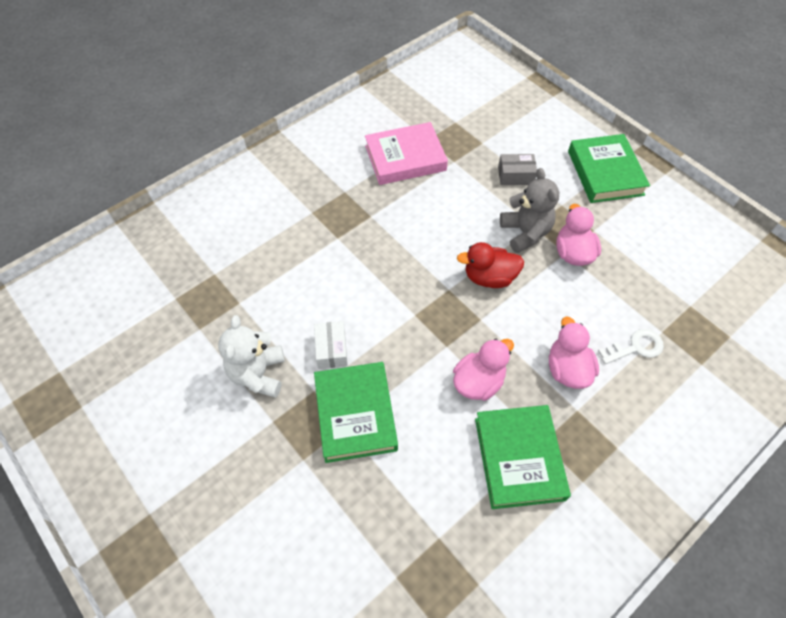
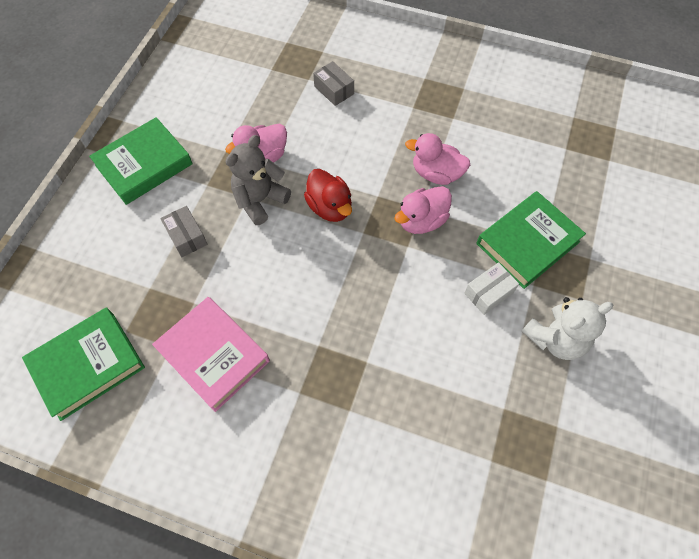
camera: 120 degrees left, 5 degrees up
(519, 458) = (476, 127): green book -> green book (88, 365)
(567, 369) = (383, 123): pink duck -> pink duck (421, 221)
(636, 347) = (334, 90): white key -> grey box

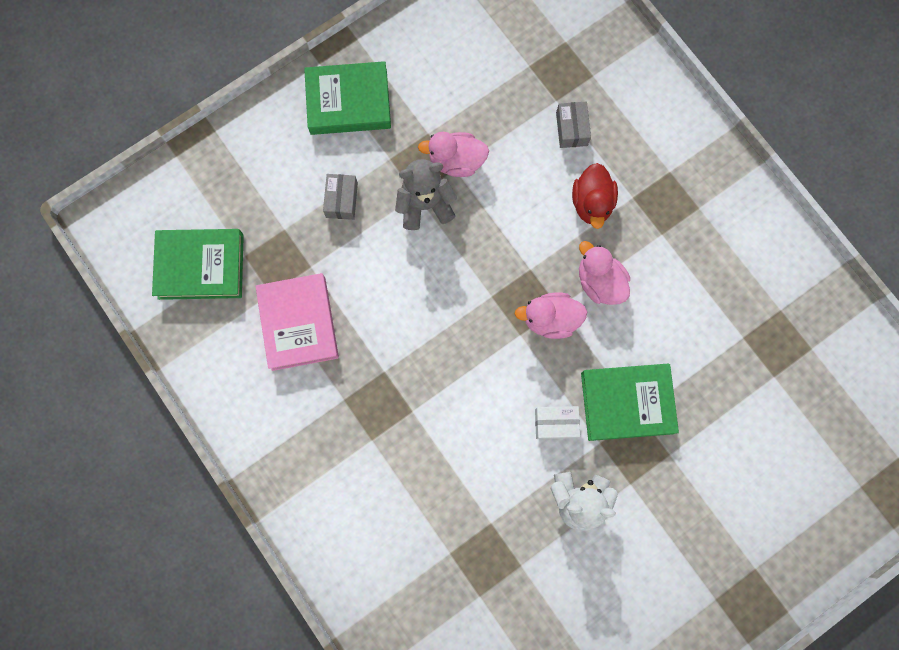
camera: 35 degrees right, 15 degrees up
(330, 207) = (480, 252): red duck -> red duck (591, 203)

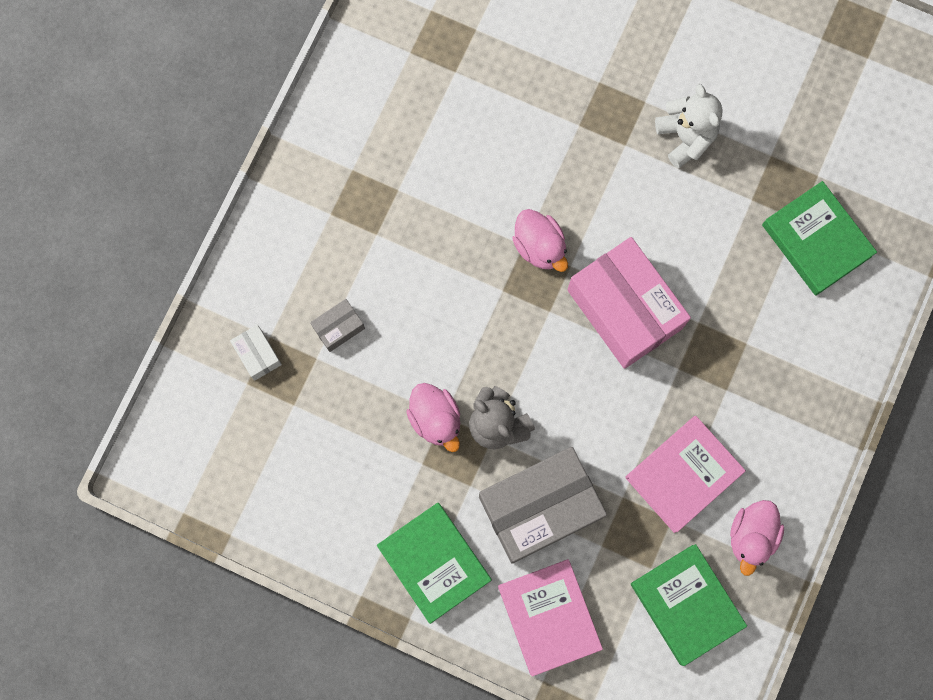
camera: 120 degrees left, 0 degrees up
(257, 160) = (549, 617): none -> pink book
(342, 200) = (540, 507): grey box -> grey box, size x2.32
(458, 357) = (624, 309): none -> pink box
(555, 423) = (631, 191): white box -> white box (257, 354)
(591, 203) = (404, 269): red duck -> none
(599, 282) = (478, 222): pink duck -> pink duck (751, 536)
(627, 403) = (575, 140): green book -> green book (816, 241)

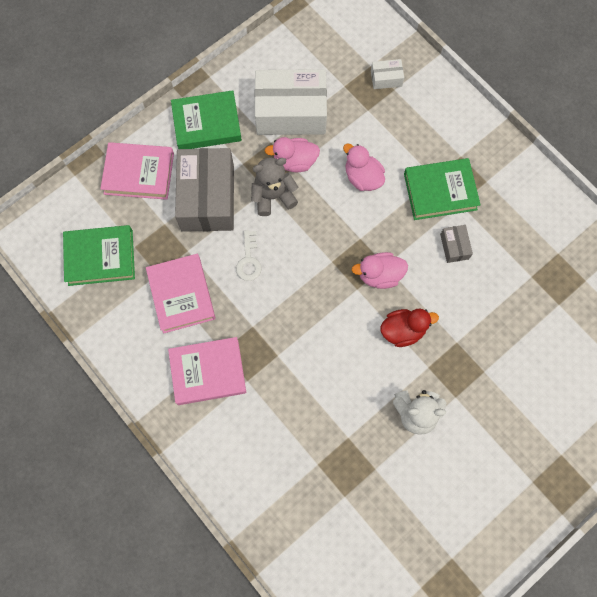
camera: 115 degrees right, 5 degrees down
(338, 327) = (382, 130): grey box -> grey box (454, 246)
(366, 458) = (291, 112): none -> white box
(595, 191) = (403, 330): none -> red duck
(598, 413) = (249, 260): none -> white key
(624, 309) = (310, 310): pink box -> none
(751, 536) = (119, 319): pink duck -> pink duck (362, 177)
(760, 394) = (208, 372): none -> pink book
(816, 241) = (296, 469): green book -> green book (440, 191)

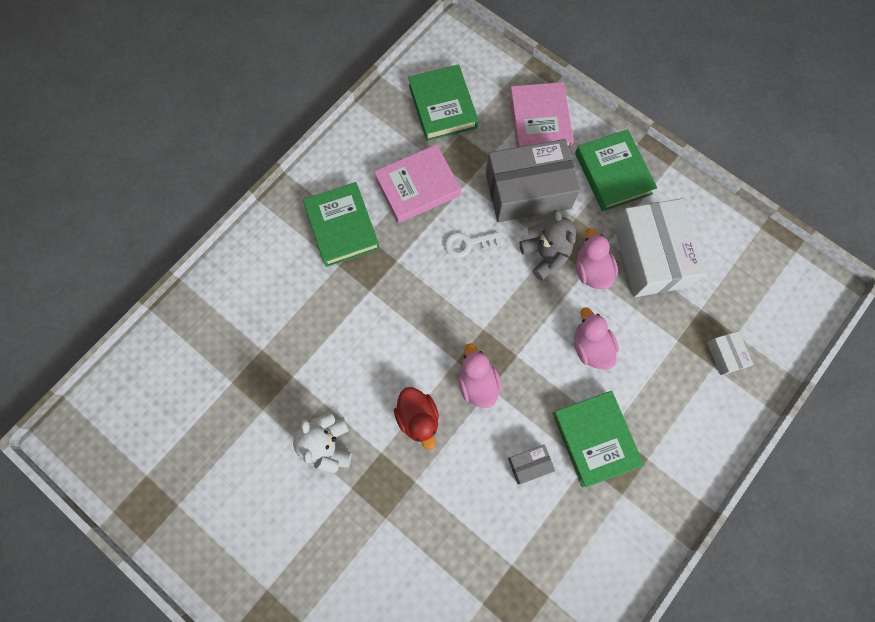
camera: 80 degrees right, 0 degrees up
(208, 372) = (342, 227): pink book -> green book
(362, 177) = (590, 347): pink duck -> pink duck turned 60 degrees counterclockwise

